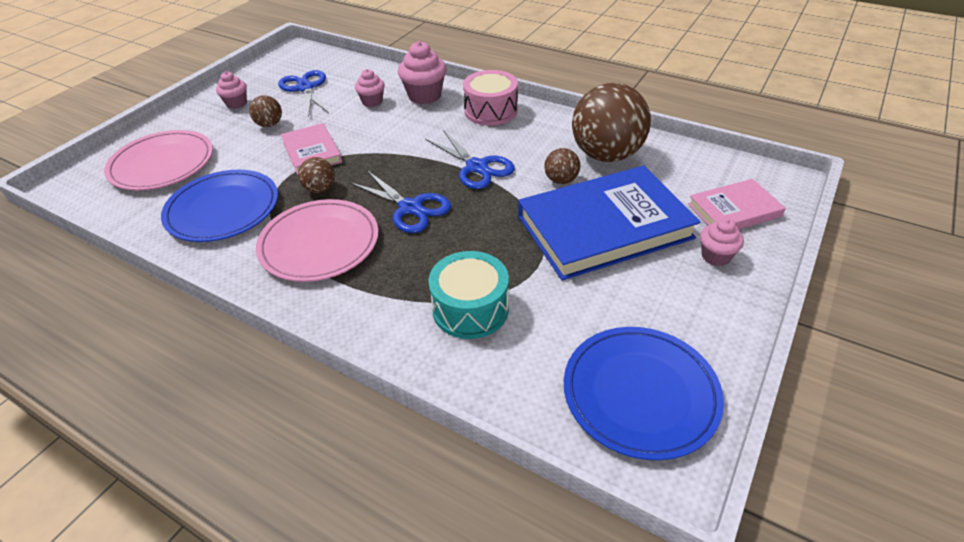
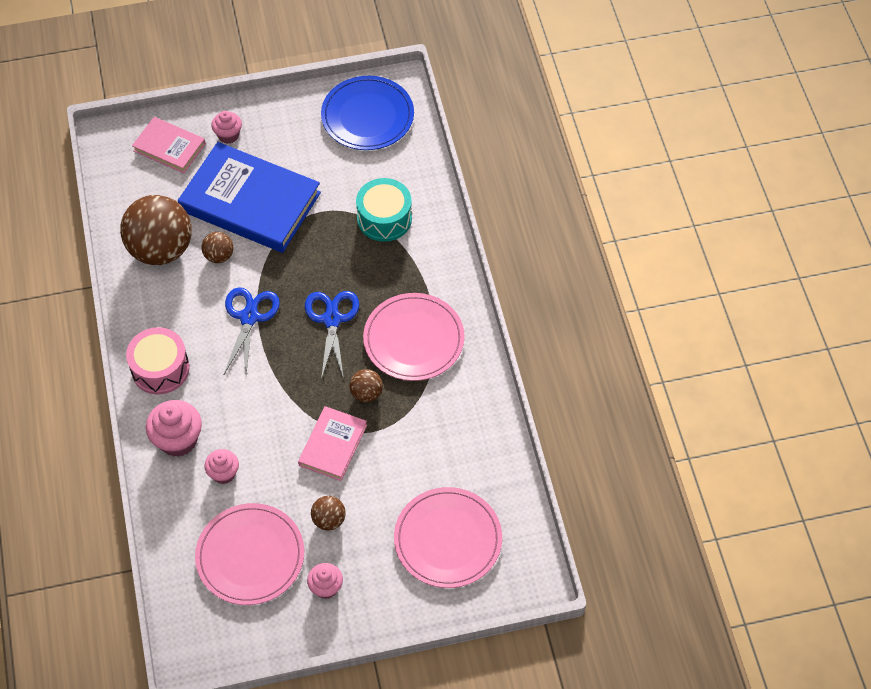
camera: 135 degrees left, 15 degrees up
(223, 209) = (444, 433): blue plate -> none
(305, 88) = (250, 556): blue scissors -> pink plate

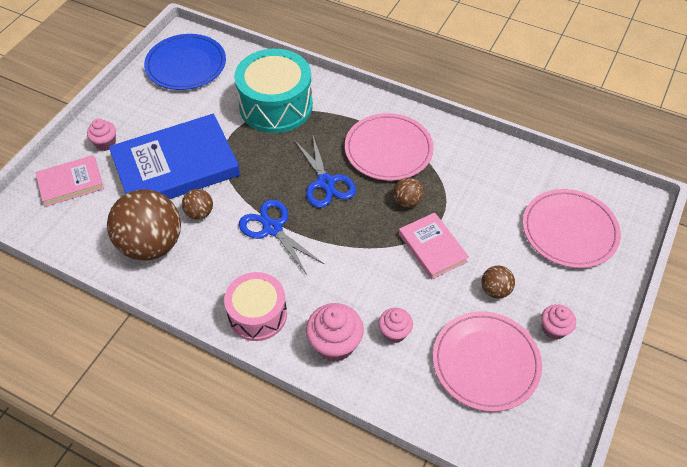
camera: 50 degrees left, 5 degrees down
(332, 319) = (326, 182): blue scissors -> blue scissors turned 150 degrees counterclockwise
(384, 218) = (276, 106): turquoise drum -> turquoise drum, size x1.53

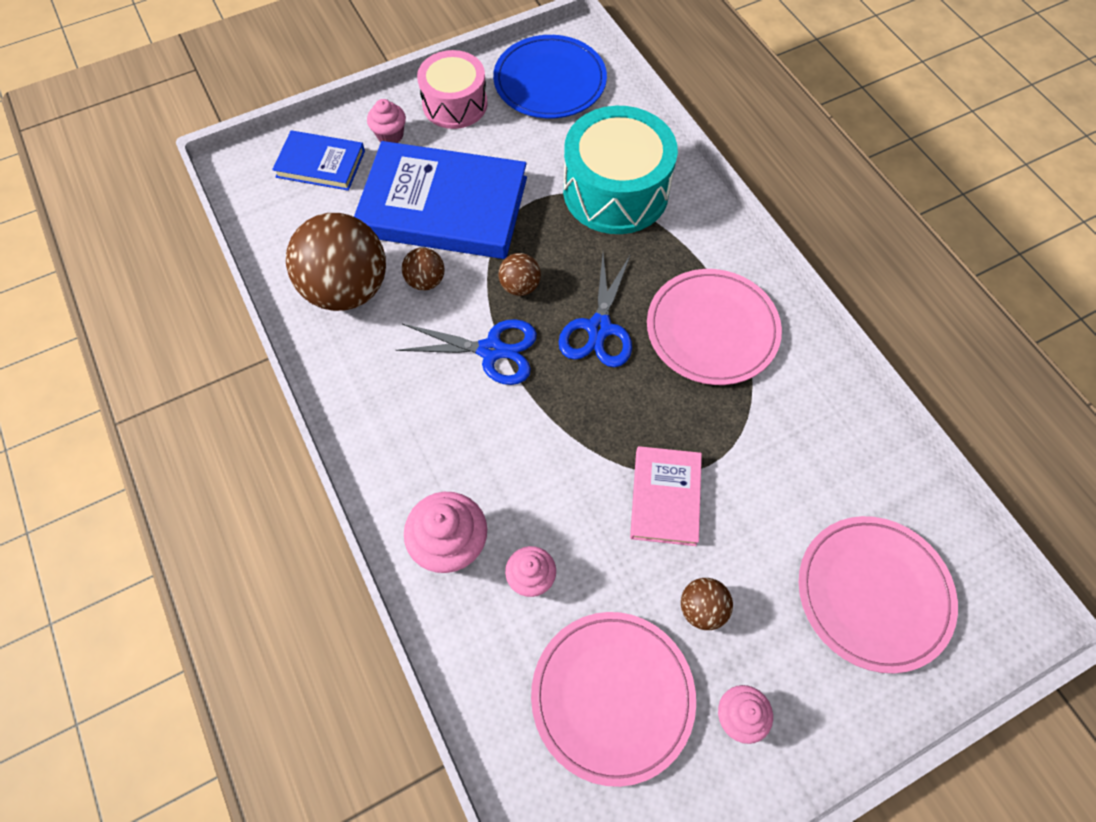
camera: 35 degrees right, 10 degrees up
(71, 183) = (321, 164): pink book -> blue book
(257, 314) = (394, 448): pink drum -> pink drum (455, 104)
(272, 228) = (491, 350): blue scissors -> blue scissors turned 105 degrees clockwise
(407, 201) = (681, 414): brown ball -> brown ball (520, 286)

